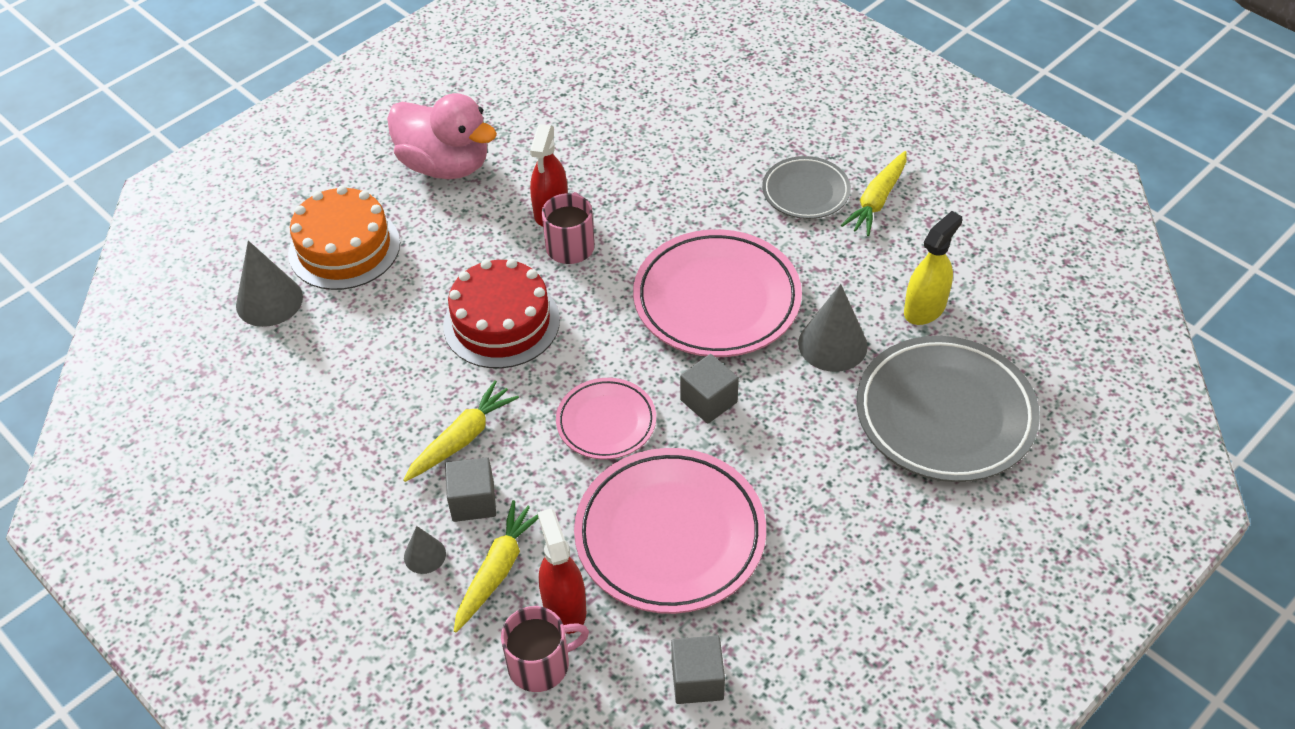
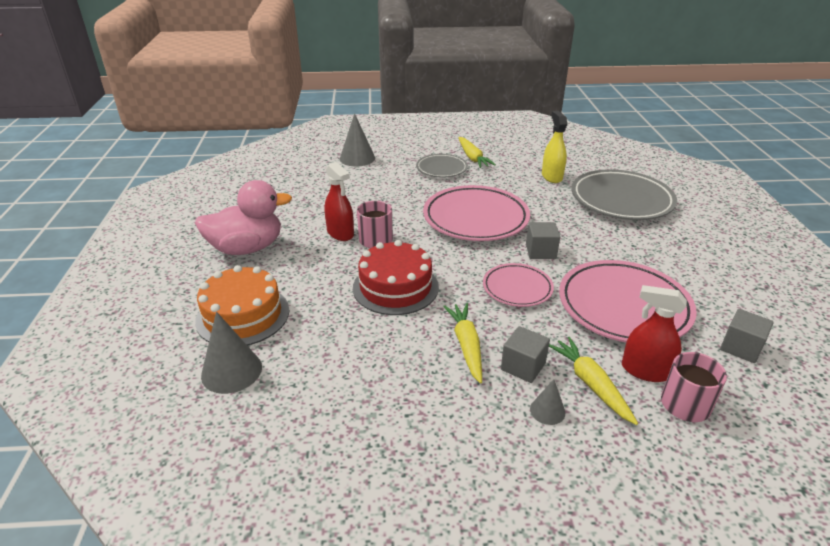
camera: 50 degrees left, 15 degrees down
(832, 344) = (545, 205): grey cone -> grey cone (357, 158)

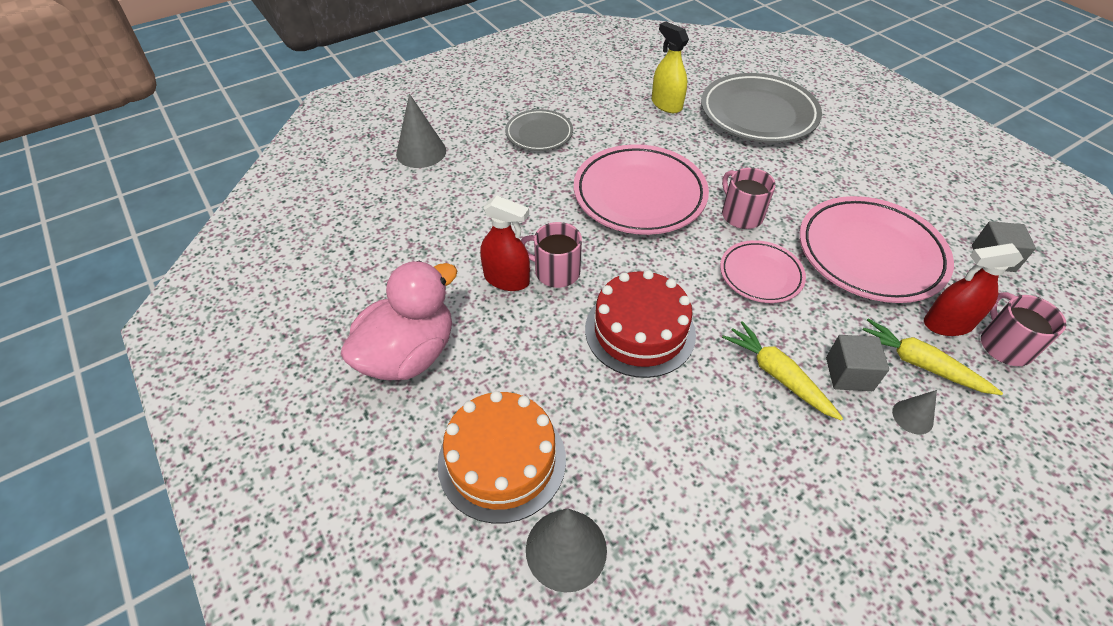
camera: 30 degrees left, 15 degrees up
(472, 158) = (560, 105): yellow carrot -> none
(540, 251) = (741, 215): grey cube -> pink mug

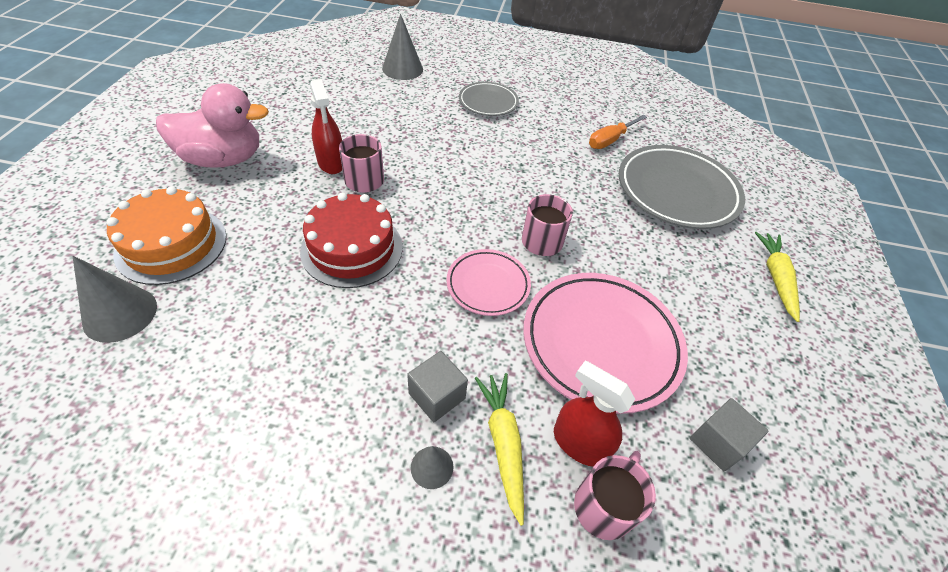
camera: 40 degrees right, 0 degrees up
(639, 195) = (491, 178): pink plate -> none
(666, 104) = (610, 140): yellow spray bottle -> orange screwdriver
(778, 375) = (387, 349): yellow carrot -> yellow carrot (776, 278)

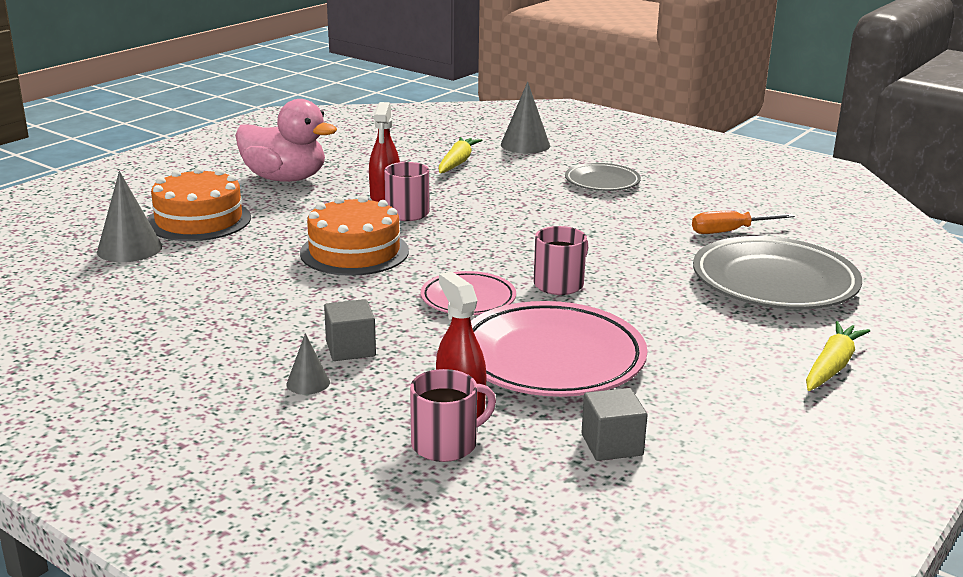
camera: 30 degrees right, 25 degrees down
(352, 248) = (354, 252): red cake -> orange cake
(503, 444) = (385, 388): yellow carrot -> yellow carrot (457, 162)

